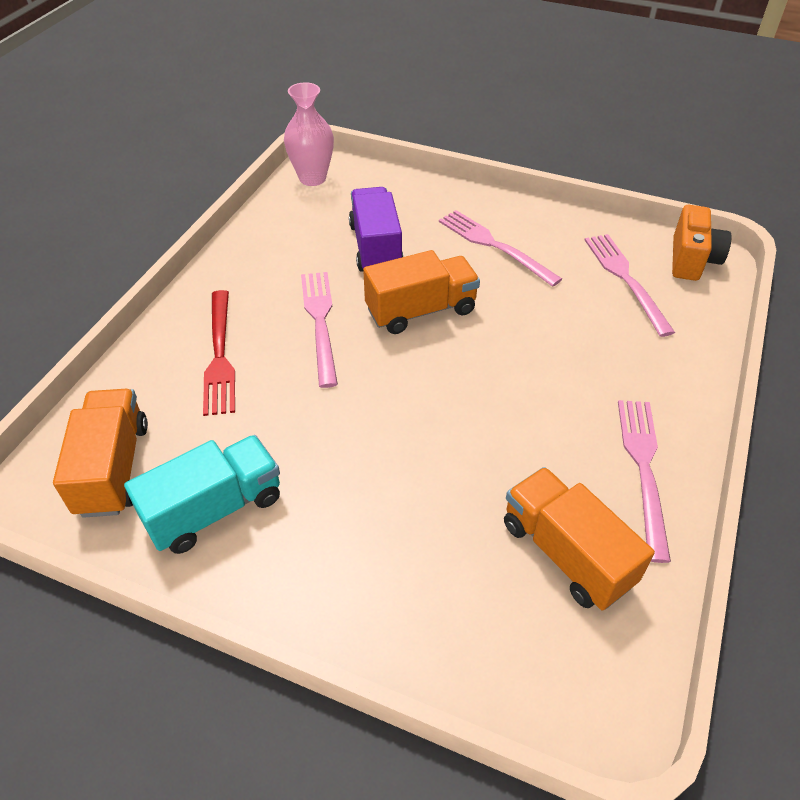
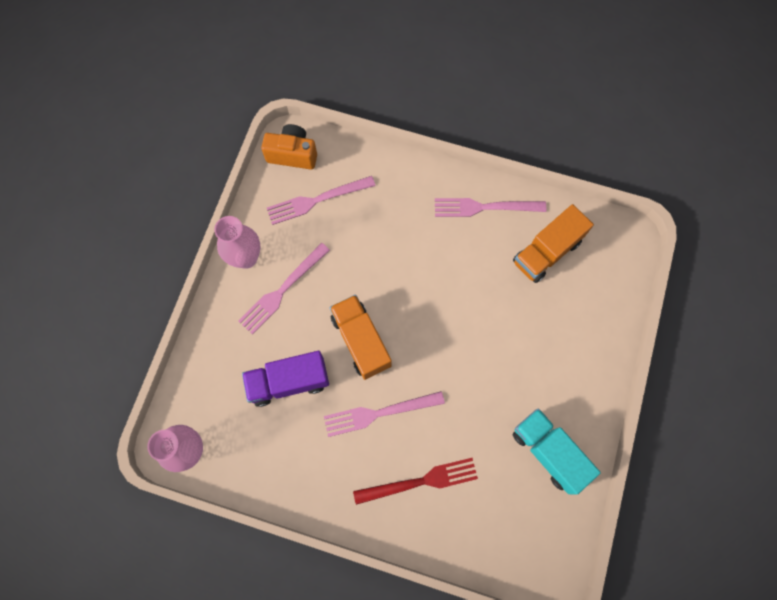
camera: 95 degrees left, 25 degrees up
(113, 468) = (528, 528): orange truck -> none
(537, 219) = (246, 258): none -> pink vase

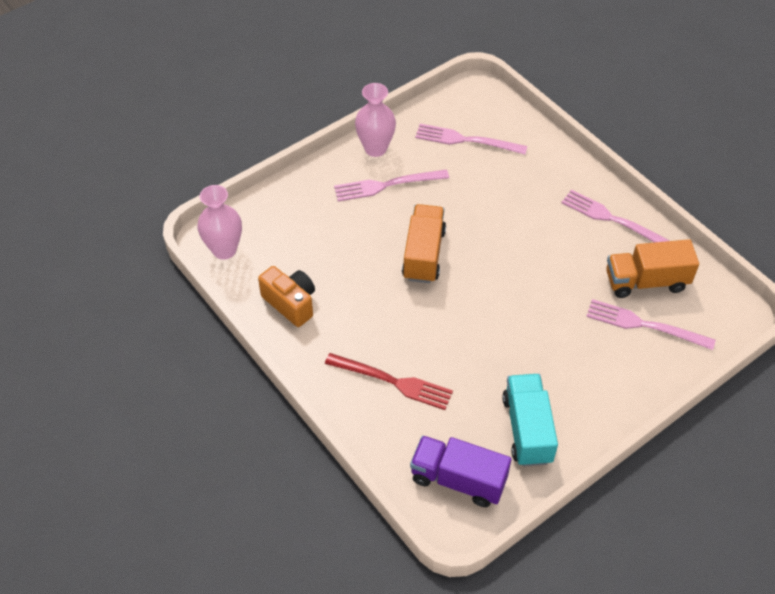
camera: 35 degrees right, 20 degrees down
(289, 382) = (340, 249): purple truck -> purple truck (458, 480)
(292, 154) = (471, 100): orange camera -> orange camera (291, 303)
(378, 413) = (396, 312): pink fork -> pink fork (643, 325)

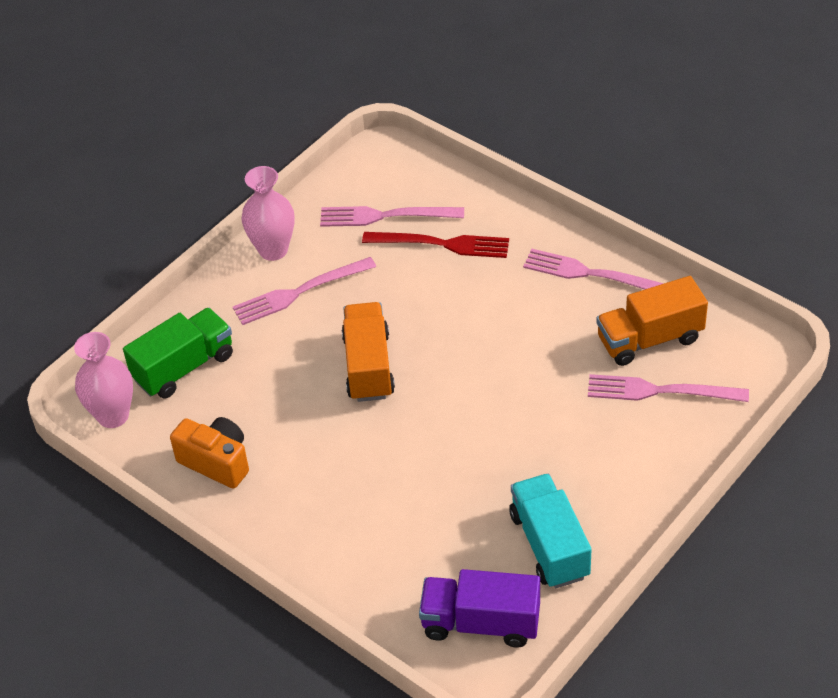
camera: 10 degrees left, 5 degrees down
(286, 224) = (184, 367): none -> green truck
(394, 382) = (372, 527): red fork -> red fork (443, 244)

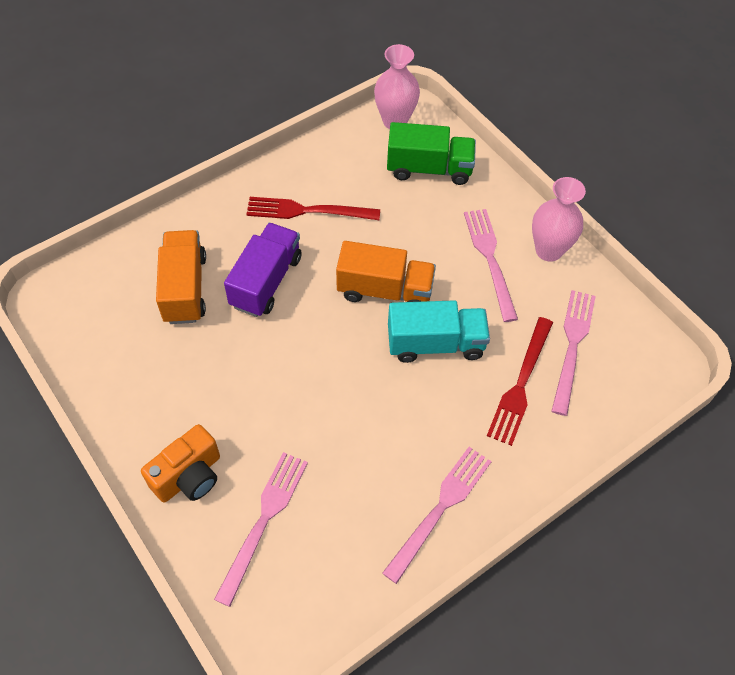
camera: 100 degrees right, 10 degrees up
(184, 367) = (429, 169): green truck -> green truck turned 60 degrees counterclockwise
(216, 462) = (324, 173): orange camera -> orange camera (189, 476)
(280, 462) = (306, 211): none -> red fork
(481, 623) = (92, 304): purple truck -> purple truck (266, 281)
(549, 545) = (138, 372): turquoise truck -> turquoise truck (435, 343)
(650, 339) = (333, 535): orange truck -> orange truck (185, 288)

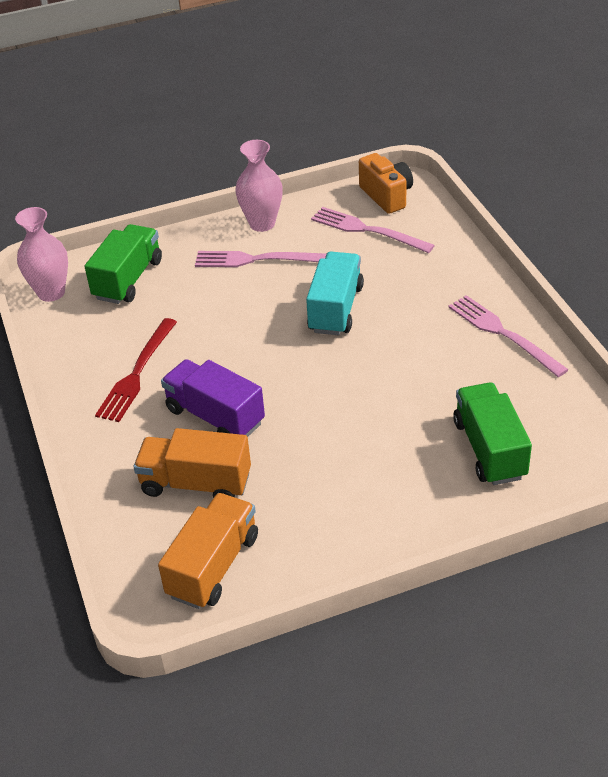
camera: 70 degrees left, 15 degrees down
(189, 476) = (430, 501): orange camera -> orange camera (387, 196)
(264, 519) = (489, 449): pink fork -> green truck
(384, 290) = (262, 332): orange truck -> orange truck (213, 566)
(520, 385) = (396, 266): red fork -> none

